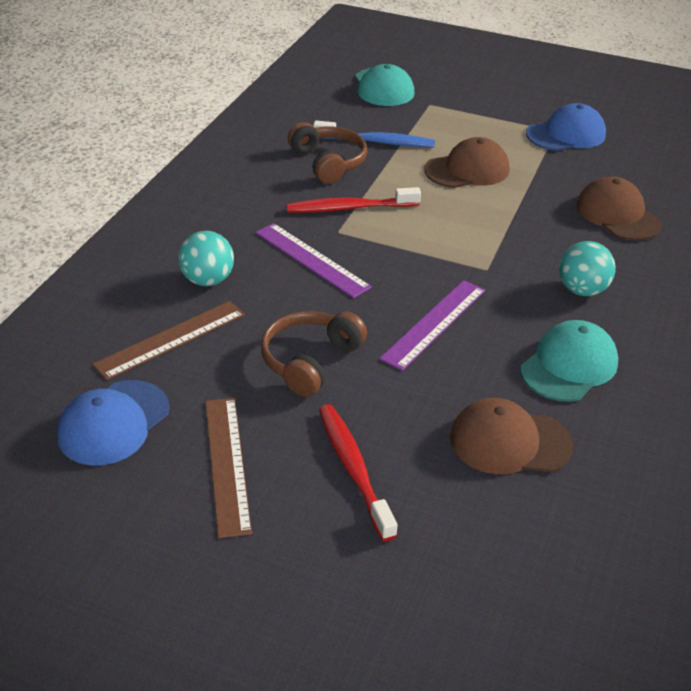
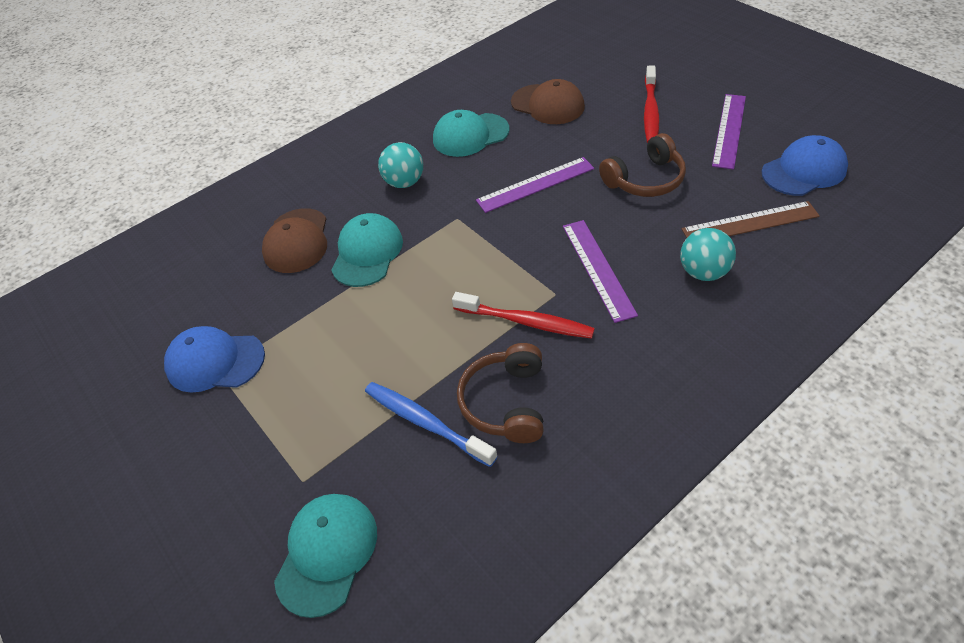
camera: 145 degrees left, 10 degrees up
(226, 464) = (729, 130): brown ruler -> purple ruler
(467, 170) = (368, 339): brown cap -> none
(540, 221) = (367, 253): none -> turquoise cap

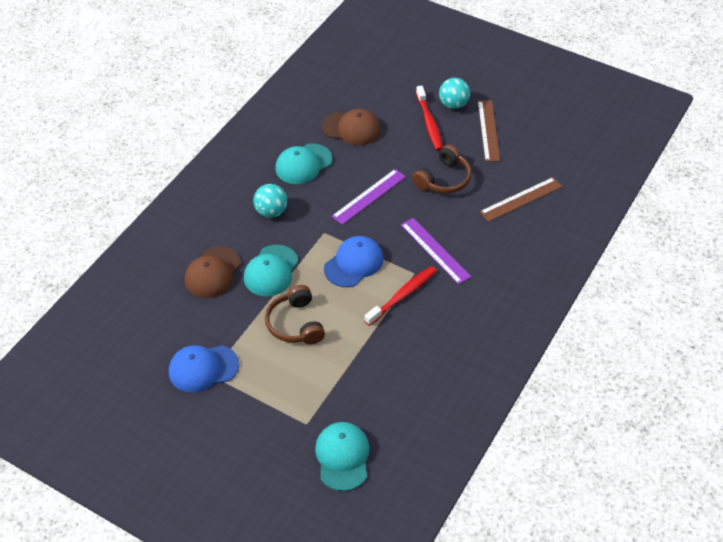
camera: 25 degrees left, 0 degrees up
(296, 241) = (213, 272): brown cap -> brown cap turned 45 degrees clockwise
(367, 253) = (271, 271): turquoise cap -> turquoise cap turned 150 degrees counterclockwise
(426, 423) = (366, 372): blue toothbrush -> none
(505, 402) = (410, 348): brown headphones -> brown headphones (295, 324)
(526, 321) = (402, 295): red toothbrush -> red toothbrush turned 45 degrees counterclockwise
(703, 272) = (502, 239): turquoise ball -> turquoise ball (453, 104)
(729, 130) = (488, 130): purple ruler -> brown ruler
(804, 170) = (545, 154): blue cap -> blue cap (354, 263)

